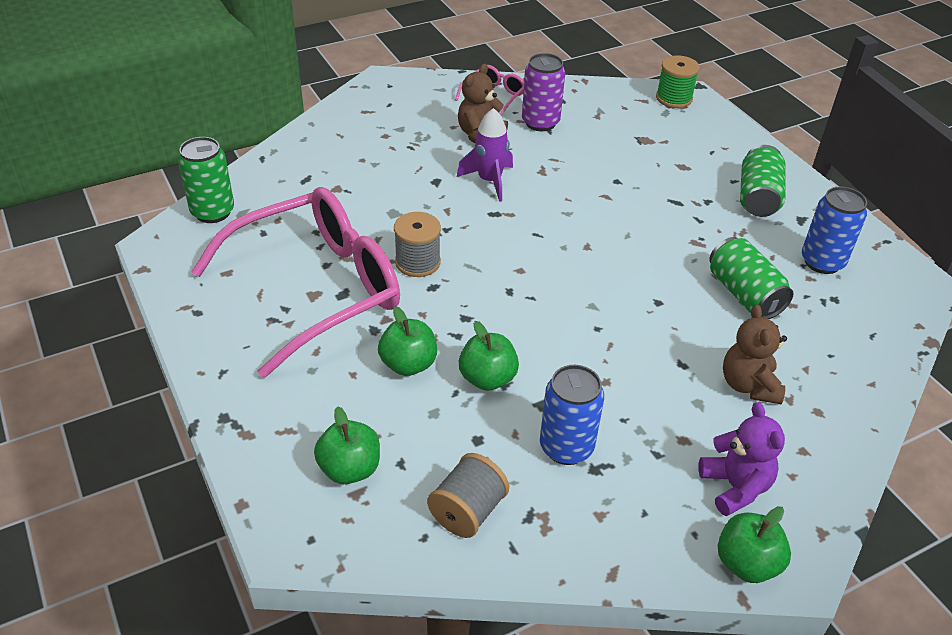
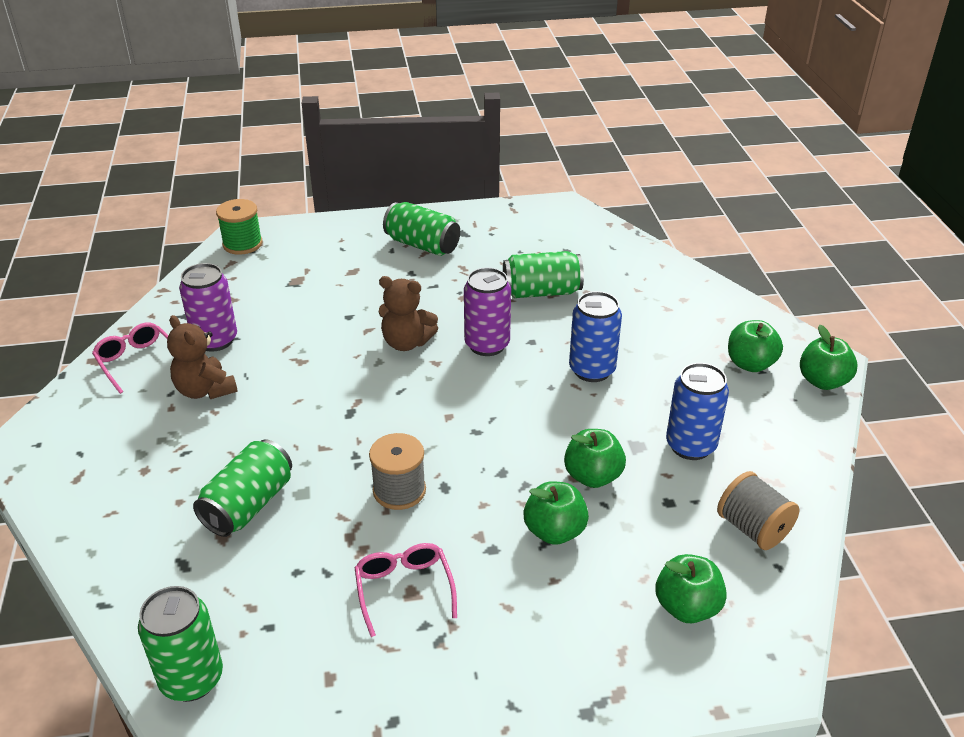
camera: 70 degrees left, 5 degrees down
(315, 289) = (404, 590): pink glasses -> pink glasses, size x0.41
(371, 191) = (248, 505): none -> green can
(489, 181) = (293, 403): purple rocket -> none
(633, 273) = (487, 345): none -> purple can
(735, 487) = (750, 364): purple teddy bear -> green apple
(748, 385) = (647, 323): brown teddy bear -> brown teddy bear (406, 342)
(822, 262) = (521, 241): blue can -> blue can (592, 370)

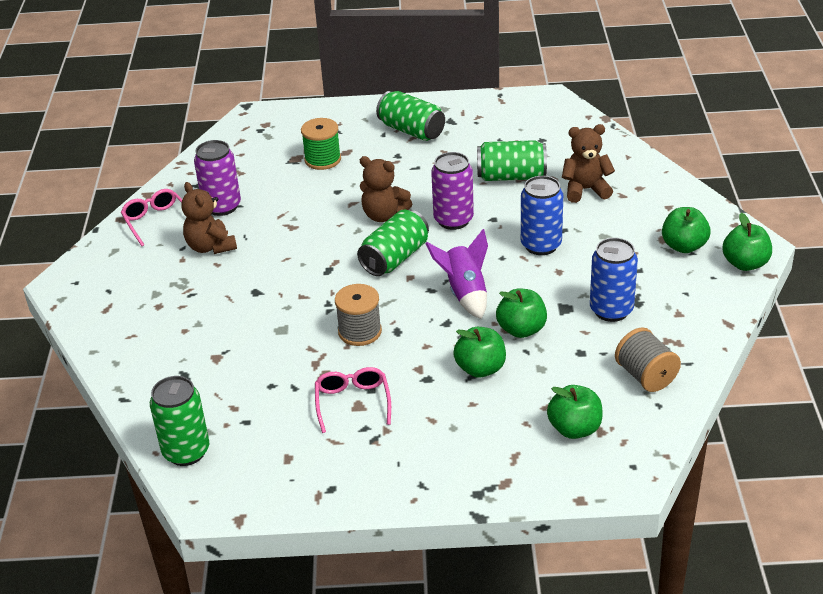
camera: 10 degrees right, 0 degrees up
(242, 244) = (252, 124): green spool -> green spool (322, 159)
(248, 505) = (238, 336): green can -> green can (395, 258)
(517, 433) = (465, 293): none -> purple rocket
(626, 304) = (585, 190): none -> brown teddy bear

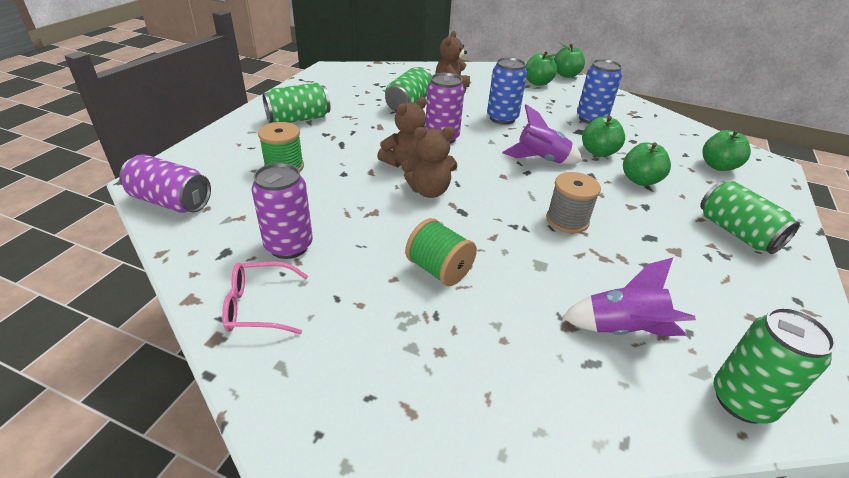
camera: 70 degrees left, 0 degrees up
(210, 247) = (356, 275): brown teddy bear -> brown teddy bear (429, 191)
(228, 385) = (622, 329): none -> purple rocket
(236, 137) = (171, 202): none -> purple can
(240, 281) = (439, 270): none -> green spool
(353, 403) = (671, 252): pink glasses -> none
(395, 258) = (471, 175): green can -> green can (736, 232)
(646, 376) = (665, 129): grey spool -> none

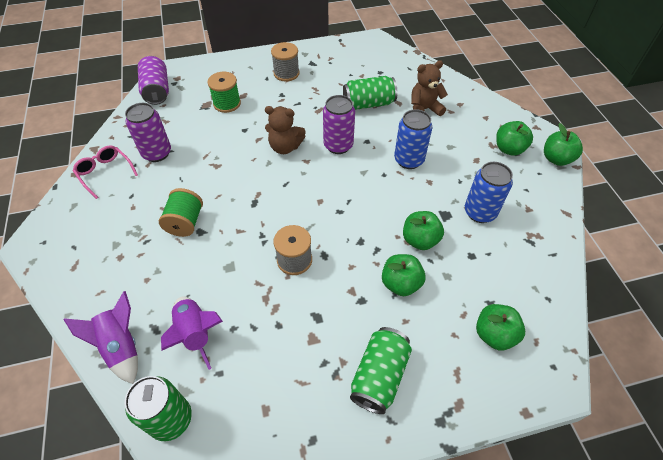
camera: 55 degrees right, 15 degrees up
(299, 119) = (286, 73): green can -> grey spool
(429, 191) = (262, 176): brown teddy bear -> none
(541, 160) = (366, 211): purple rocket -> purple rocket (121, 346)

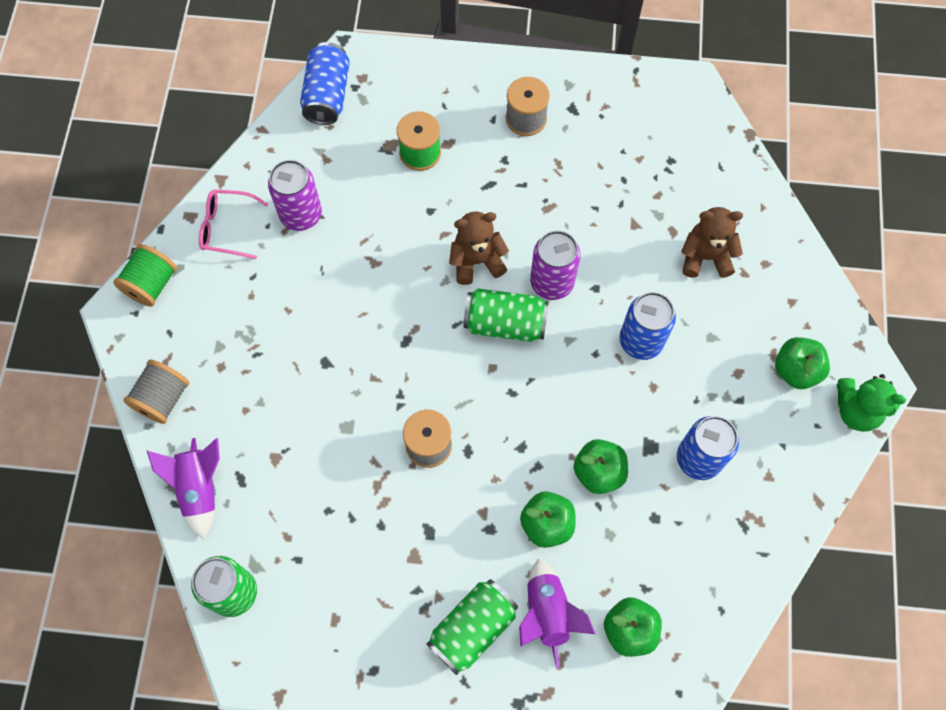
camera: 20 degrees right, 15 degrees up
(76, 292) = (163, 398): none -> grey spool
(105, 173) = (227, 228): pink glasses -> pink glasses turned 60 degrees counterclockwise
(157, 90) = (327, 95): purple can -> blue can
(185, 222) = (311, 342): green spool -> green spool (151, 284)
(195, 333) = (284, 502): purple rocket -> purple rocket (547, 613)
(285, 147) = (477, 261): brown teddy bear -> brown teddy bear turned 135 degrees clockwise
(368, 104) = (626, 219): green can -> green can (505, 323)
(556, 159) = (856, 410): green apple -> green teddy bear

